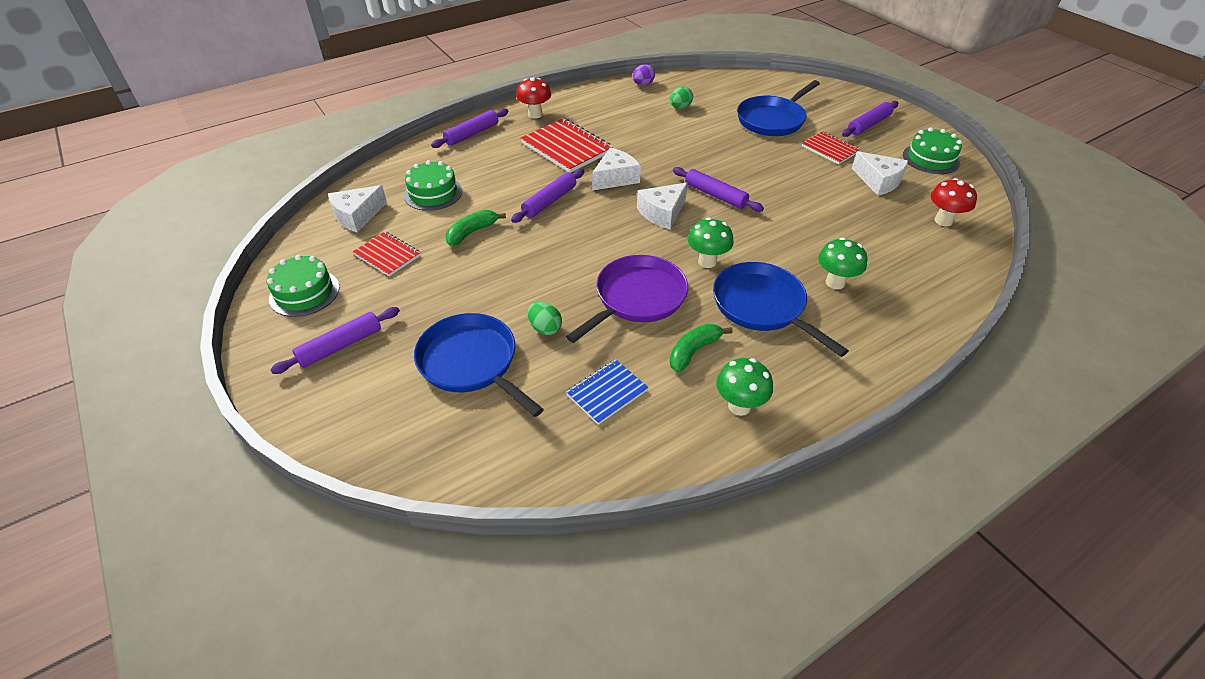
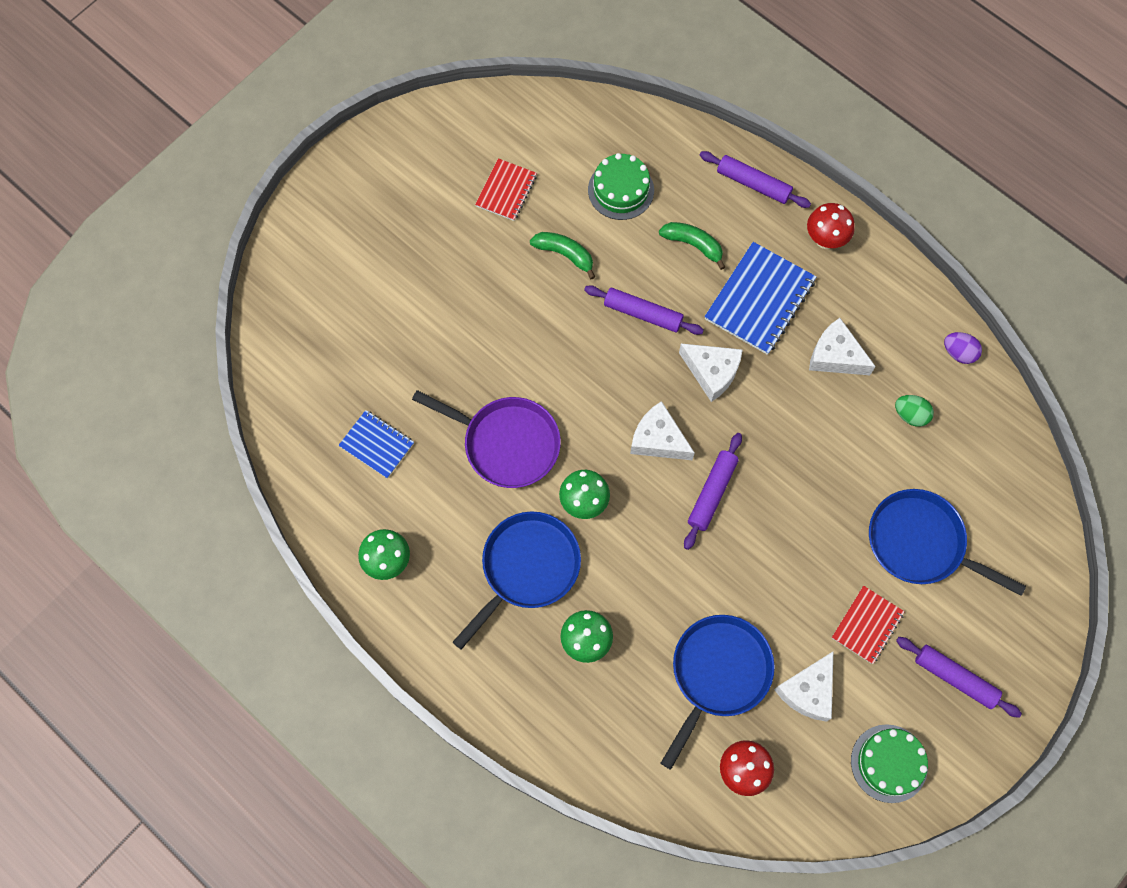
camera: 75 degrees right, 25 degrees up
(304, 293) = (435, 145): green cake -> none
(340, 346) = (377, 207): purple rolling pin -> none
(357, 216) = (559, 135): white cheese -> white cheese (835, 356)
(471, 363) = (384, 322): blue pan -> blue pan (718, 673)
(545, 328) = (442, 370): green egg -> none
(566, 147) = (759, 300): red notebook -> blue notebook
(693, 351) = (446, 510): green banana -> green banana (693, 245)

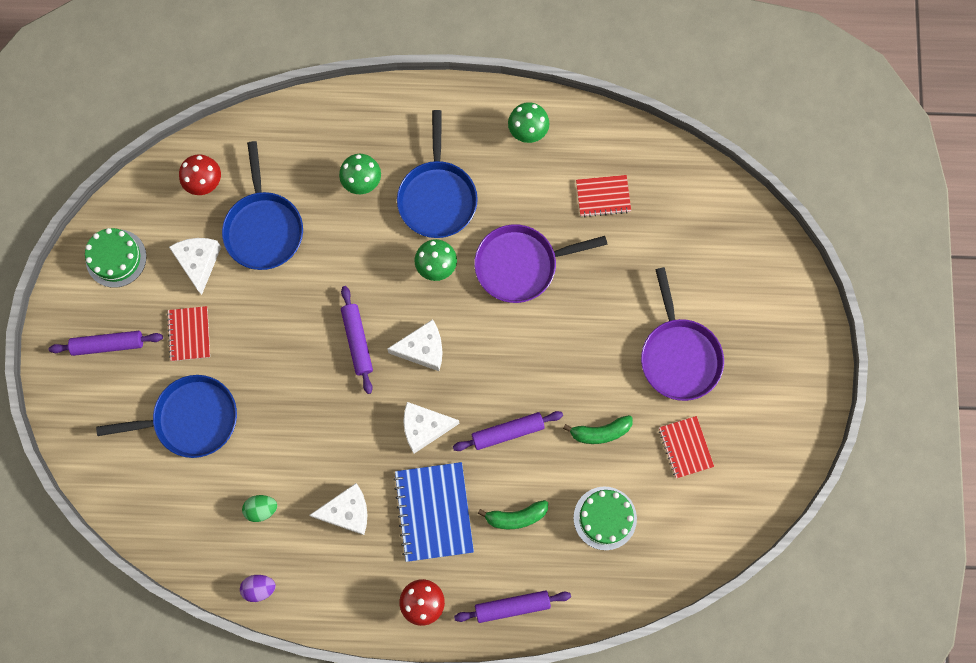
camera: 140 degrees right, 5 degrees up
(377, 445) = (603, 196): blue notebook -> red notebook
(443, 262) = (679, 356): none -> purple pan

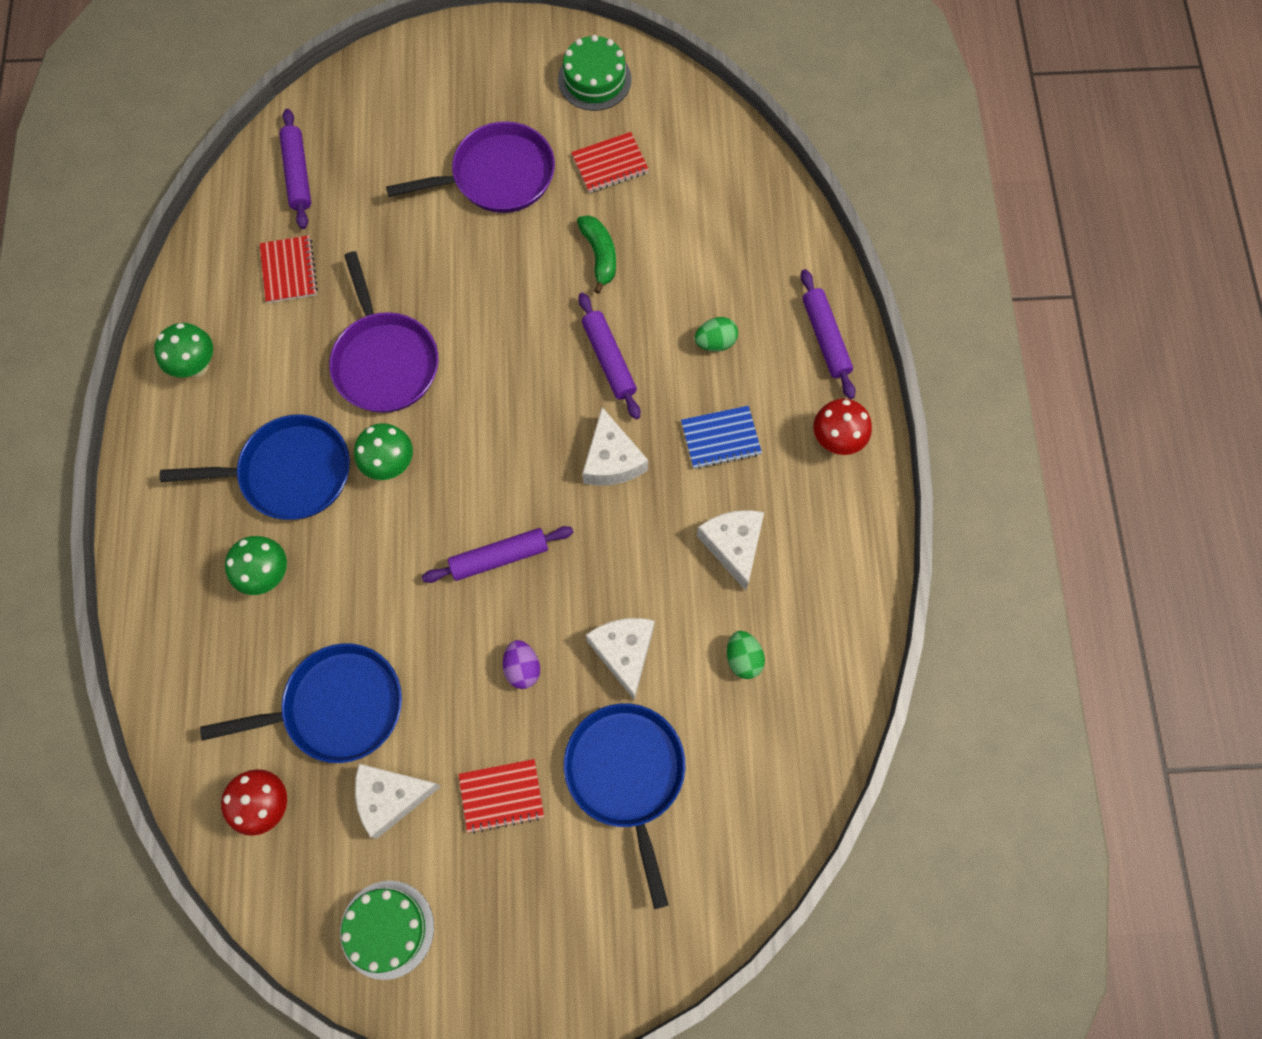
camera: 95 degrees left, 5 degrees down
(108, 345) = (524, 919): purple rolling pin -> purple rolling pin (298, 174)
(259, 588) = (849, 648): purple egg -> purple egg (522, 668)
(422, 349) = (505, 472): white cheese -> white cheese (624, 652)
(434, 512) = (720, 438): blue notebook -> blue notebook, size x0.60
(516, 517) = (715, 342): green banana -> green egg
(605, 518) = (704, 244): green cake -> green cake (594, 79)

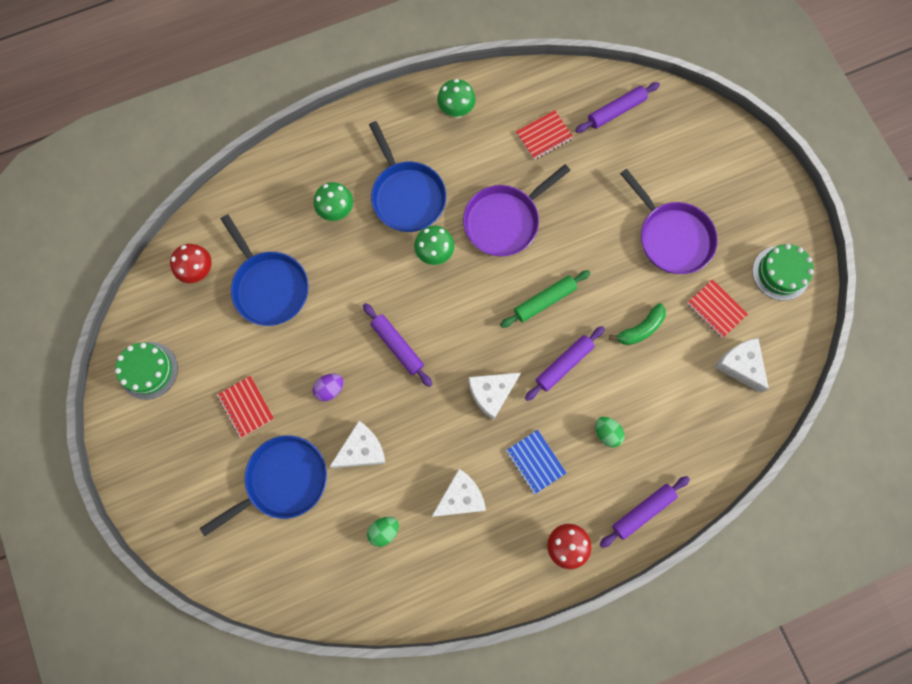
camera: 70 degrees right, 5 degrees up
(391, 797) = (225, 341): white cheese -> white cheese (740, 365)
(515, 352) = (544, 301): none -> green rolling pin

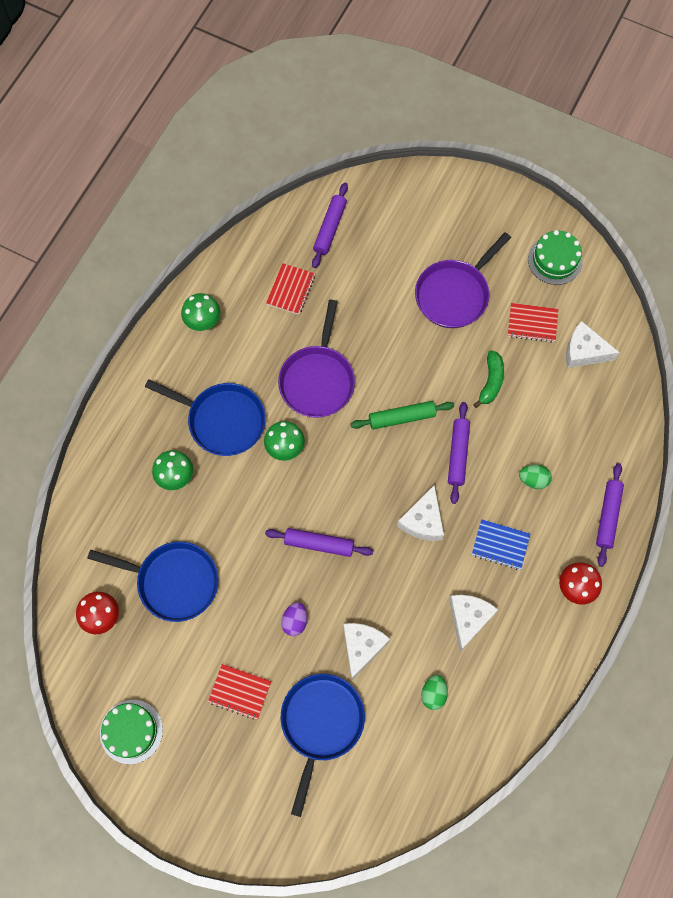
camera: 40 degrees left, 5 degrees down
(544, 301) = (401, 417): green rolling pin -> green rolling pin turned 60 degrees clockwise
(671, 237) = (454, 294): purple pan -> purple pan turned 120 degrees clockwise

